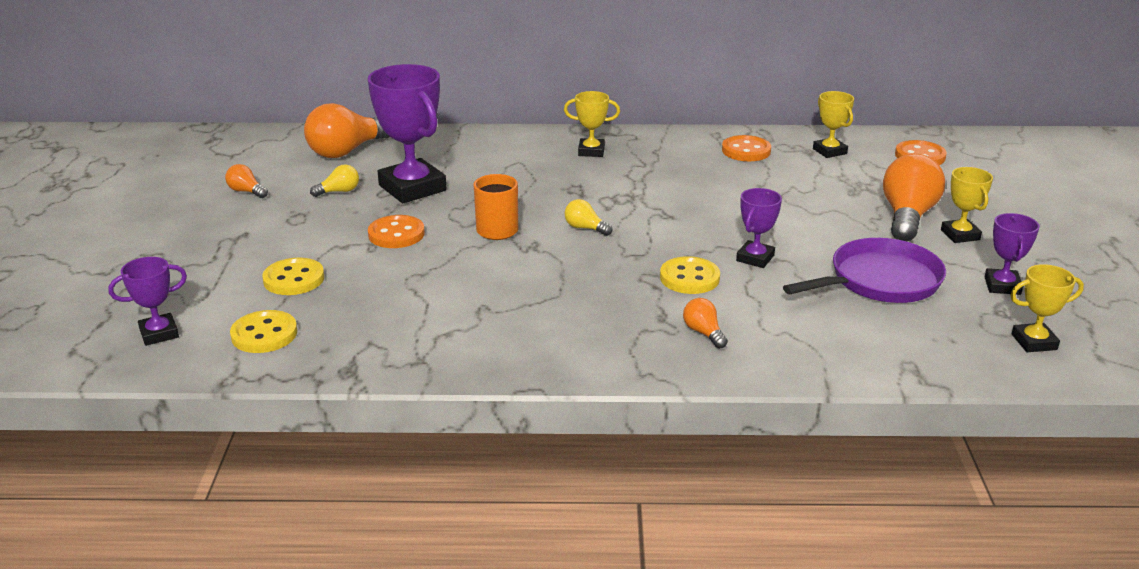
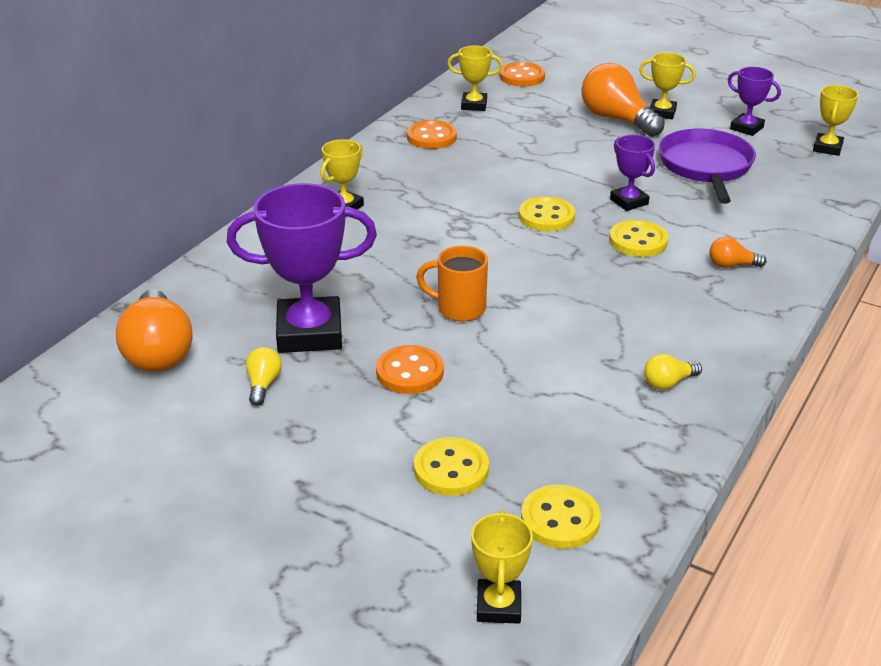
camera: 60 degrees left, 5 degrees up
(159, 333) = (498, 606): purple trophy -> yellow trophy
(246, 191) = (183, 456): orange light bulb -> none
(585, 228) = (502, 260): yellow light bulb -> yellow light bulb (668, 383)
(678, 228) = (546, 217): none -> yellow button

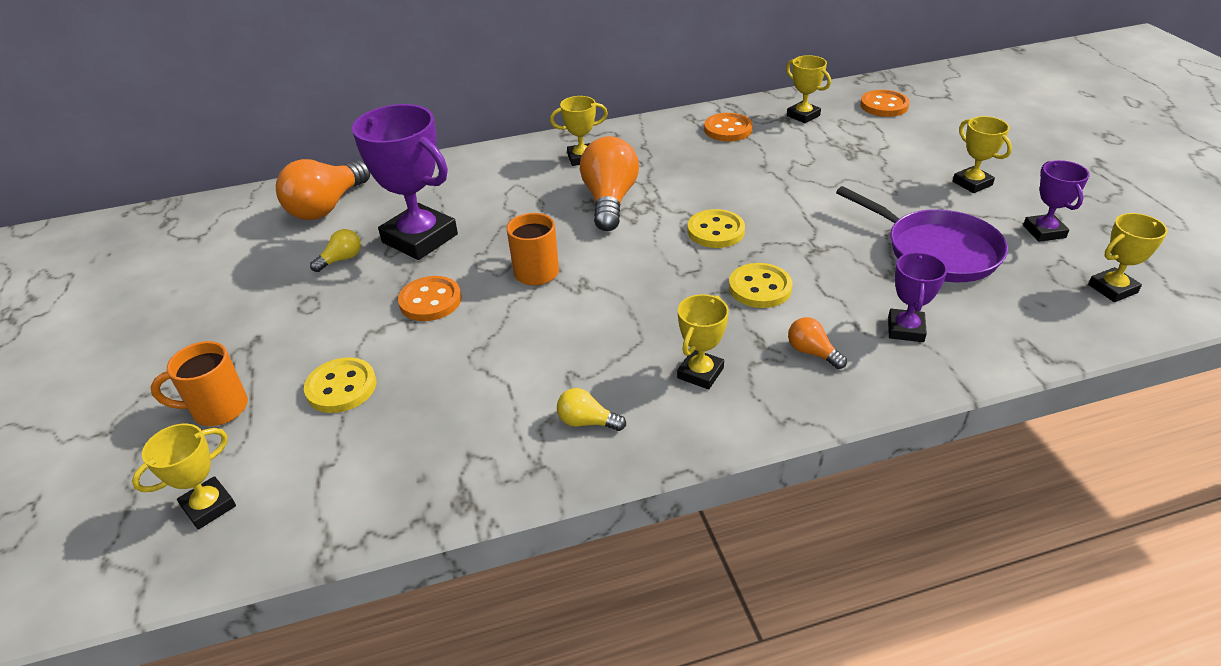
camera: 45 degrees right, 5 degrees up
(372, 548) = (218, 409): none -> orange mug
(560, 519) = (340, 474): yellow button -> none
(617, 119) = (915, 173): orange light bulb -> orange light bulb (609, 201)
(629, 202) = (808, 250): purple trophy -> purple trophy (905, 329)
(687, 313) = (700, 373): none -> yellow trophy
(706, 167) = (936, 251): purple pan -> purple pan turned 90 degrees clockwise

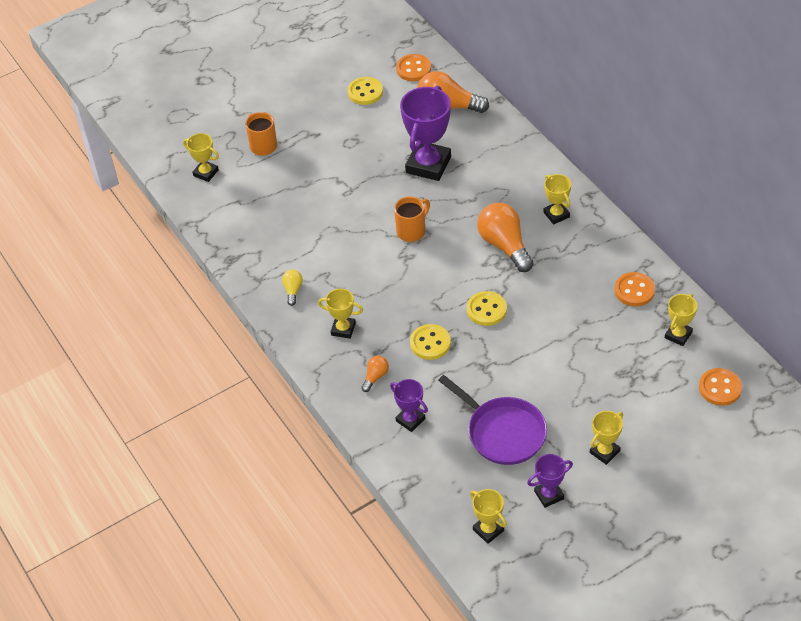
camera: 75 degrees right, 10 degrees up
(341, 259) = (395, 138): yellow light bulb -> none
(341, 387) = (290, 185): yellow button -> yellow button (365, 92)
(430, 301) = (369, 193): orange button -> orange button (413, 69)
(609, 201) = (504, 245): orange light bulb -> orange light bulb turned 105 degrees counterclockwise
(905, 329) = (410, 420): purple trophy -> purple trophy turned 45 degrees clockwise
(936, 251) = (502, 432): purple pan -> purple pan turned 75 degrees counterclockwise

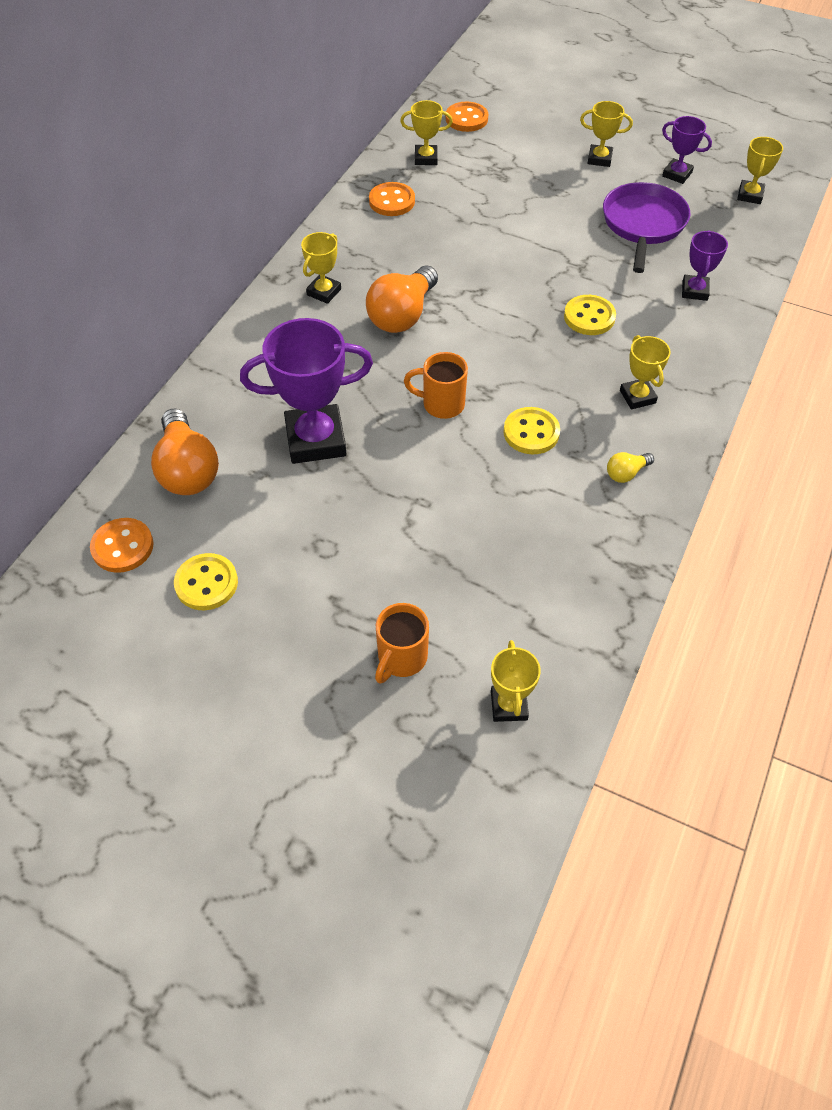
camera: 125 degrees left, 5 degrees up
(375, 377) = (672, 340): orange light bulb -> none
(486, 310) = (506, 293): yellow button -> yellow button (531, 432)

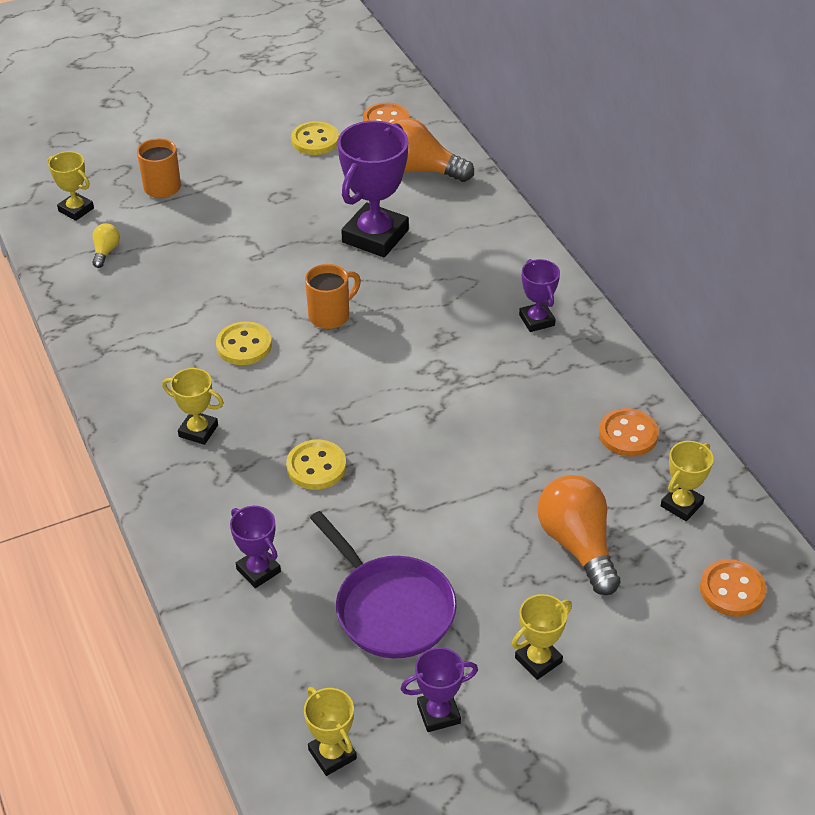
camera: 130 degrees right, 10 degrees down
(324, 292) = (536, 320): yellow trophy -> purple trophy
(402, 315) = (455, 350): orange light bulb -> orange light bulb (577, 545)
(626, 473) = (144, 370): yellow light bulb -> yellow light bulb (106, 252)

